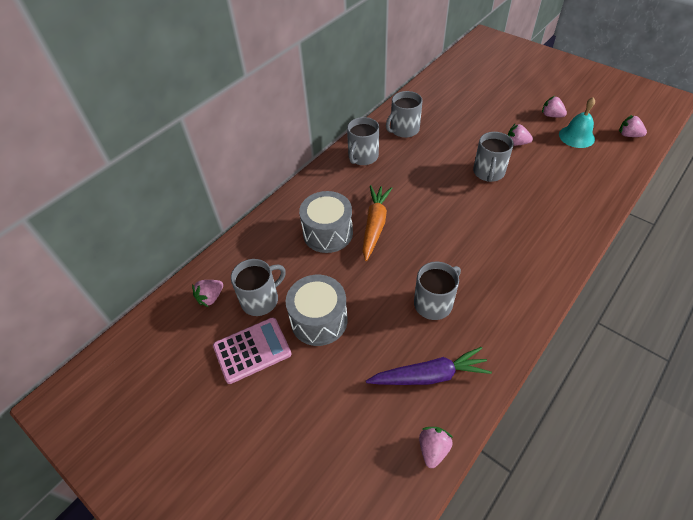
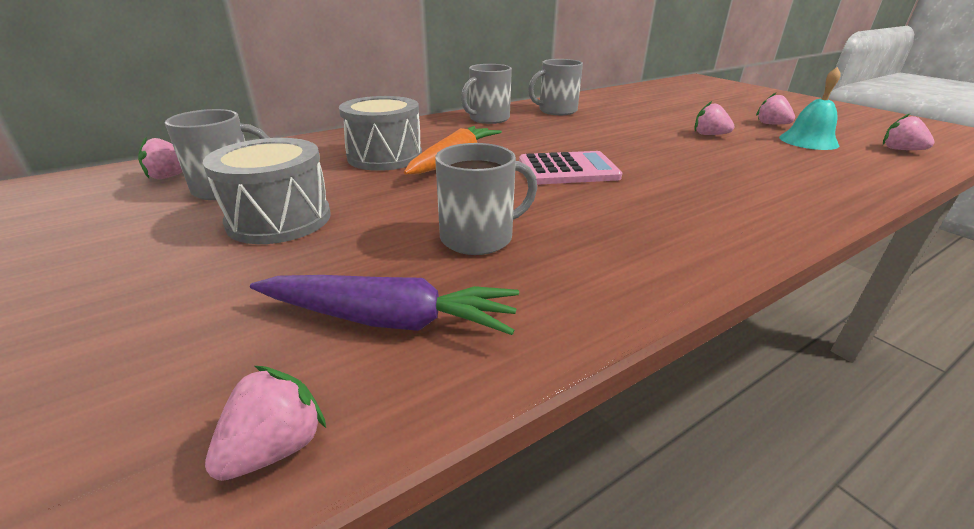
camera: 15 degrees right, 20 degrees down
(252, 350) = (146, 227): pink calculator -> pink calculator (568, 170)
(488, 172) = (654, 148): grey mug -> none

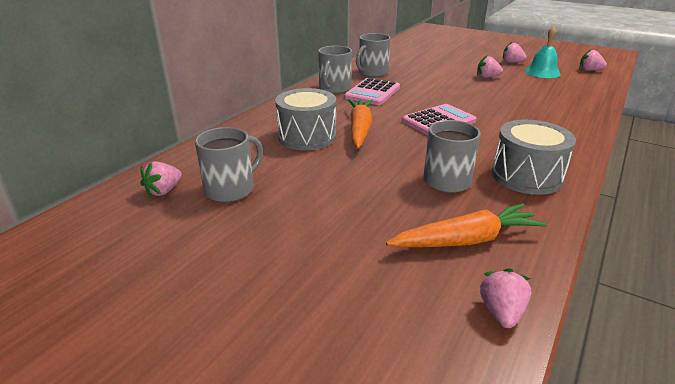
camera: 25 degrees left, 0 degrees up
(279, 219) = (309, 201): grey drum -> grey drum (526, 176)
(389, 320) = (466, 240): purple carrot -> orange carrot
(527, 128) = (372, 92): none -> pink calculator

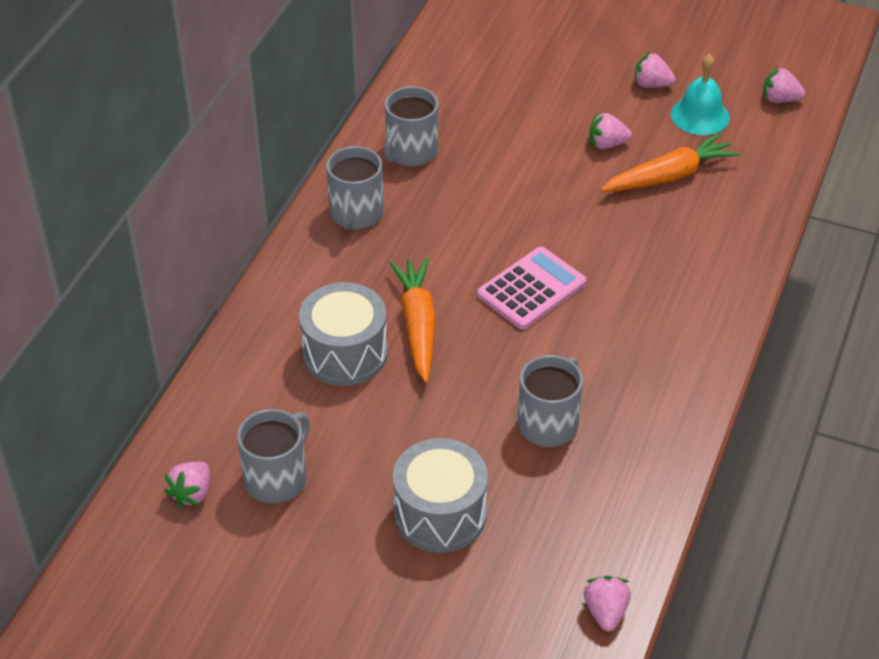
camera: 10 degrees left, 15 degrees up
(372, 92) = (421, 218): pink calculator -> none
(466, 240) = (572, 523): orange carrot -> orange carrot (669, 176)
(526, 176) = (648, 401): grey drum -> grey drum (440, 514)

